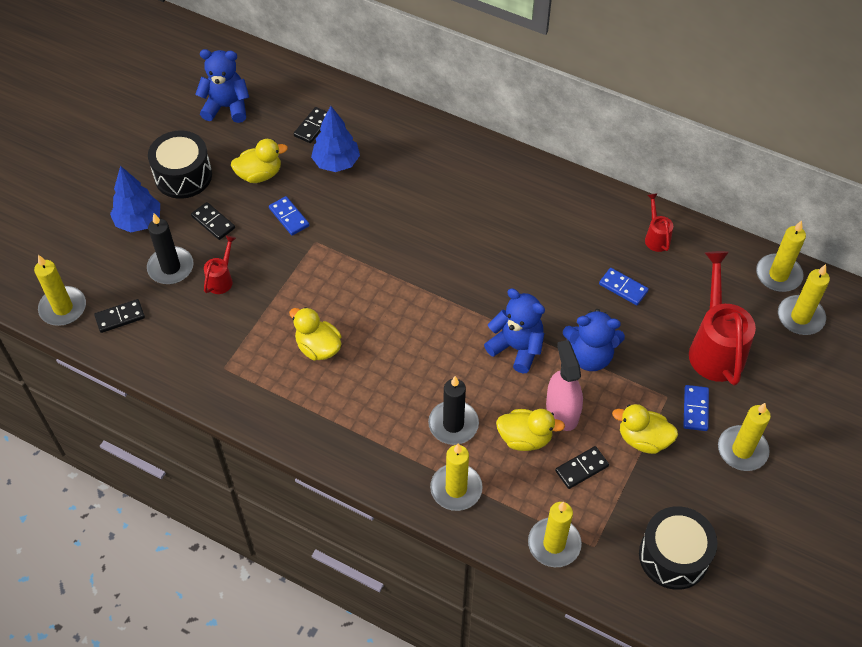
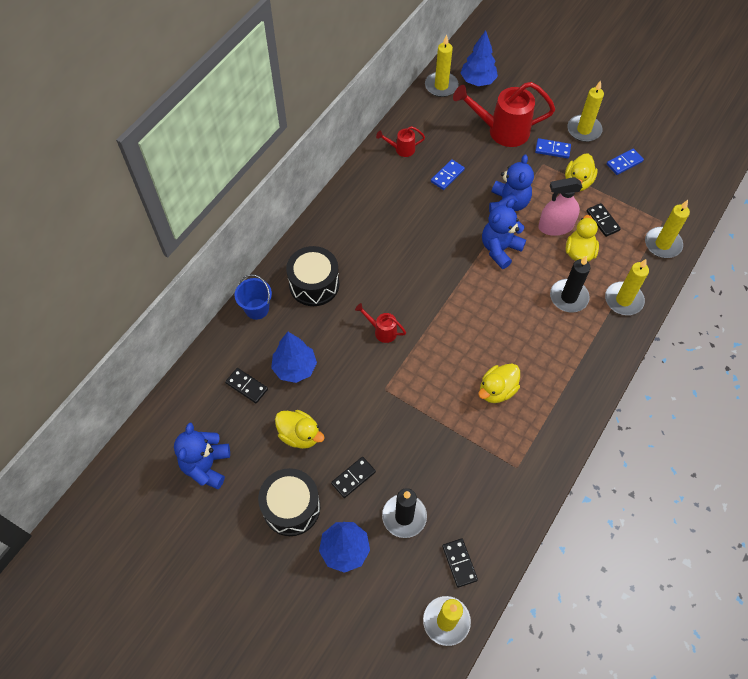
camera: 85 degrees left, 5 degrees up
(221, 279) = (420, 469): red watering can -> red watering can (382, 331)
(259, 174) = (300, 435): yellow duck -> yellow duck turned 135 degrees clockwise
(289, 217) = (354, 410): blue domino -> blue domino (624, 163)
(405, 124) = (257, 309): none -> blue bucket
(673, 556) = (665, 179): black drum -> black drum (314, 284)
(800, 317) = (478, 81): yellow candle -> blue tree

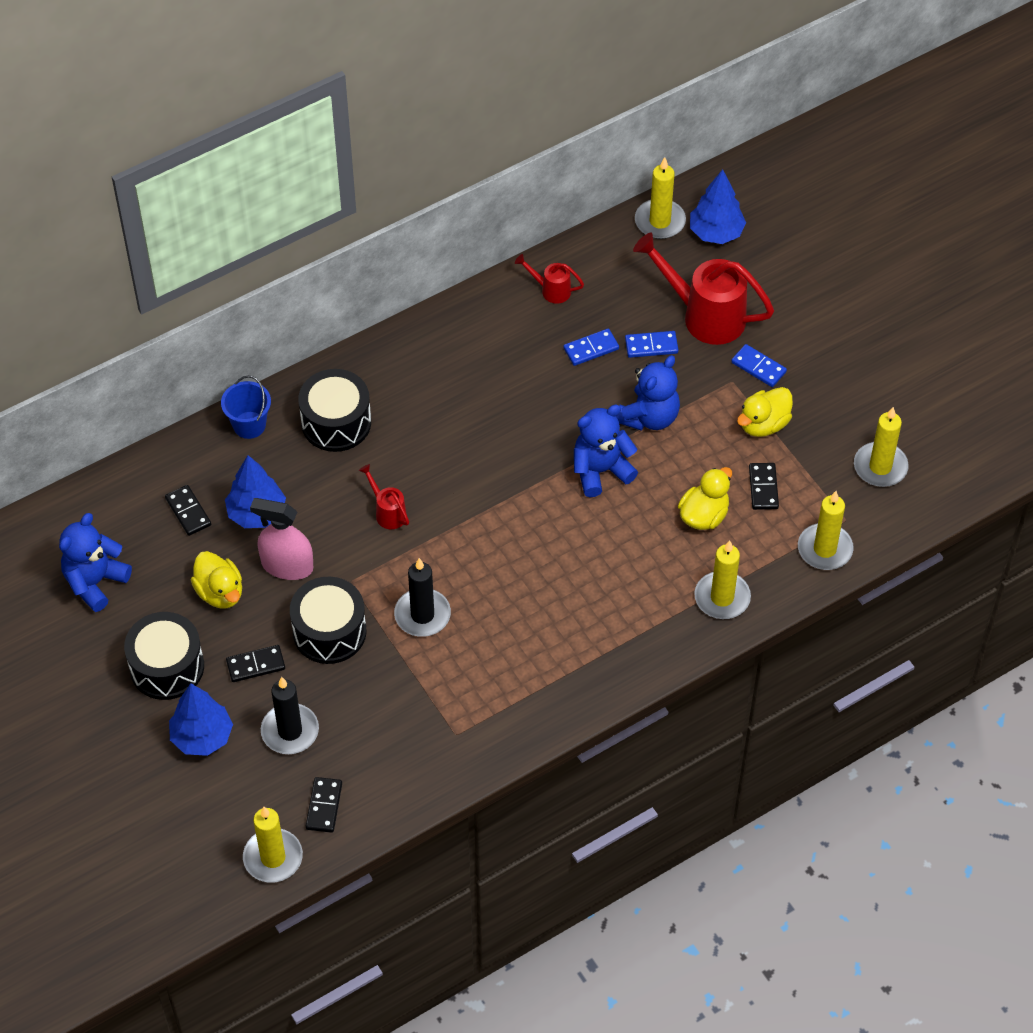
camera: 25 degrees right, 5 degrees down
(390, 431) = (329, 631): none -> black drum
(497, 390) = (487, 639): yellow duck -> none
(555, 227) = (694, 471): pink spray bottle -> pink spray bottle (287, 566)
(568, 297) = (651, 565): black candle -> black candle (422, 615)
(584, 130) = (821, 357): yellow candle -> yellow candle (880, 467)
(624, 163) = (847, 423): blue domino -> blue domino (651, 346)

